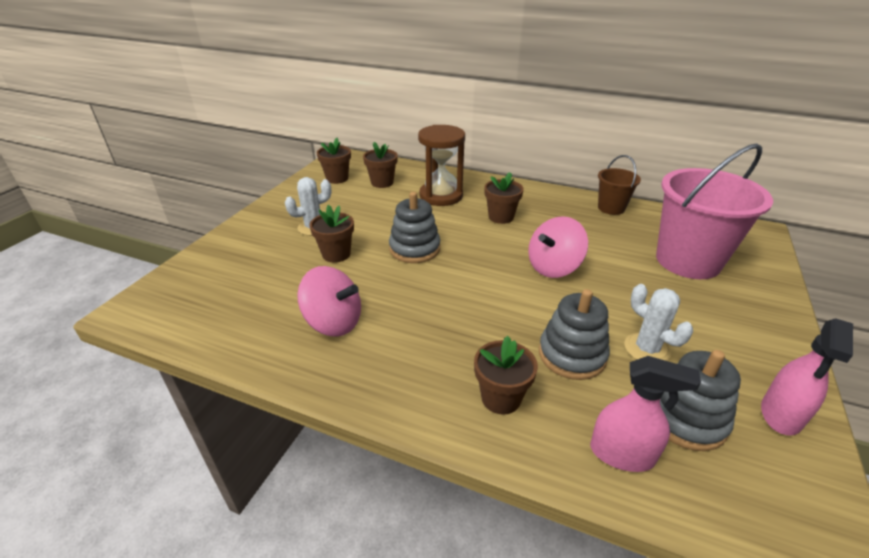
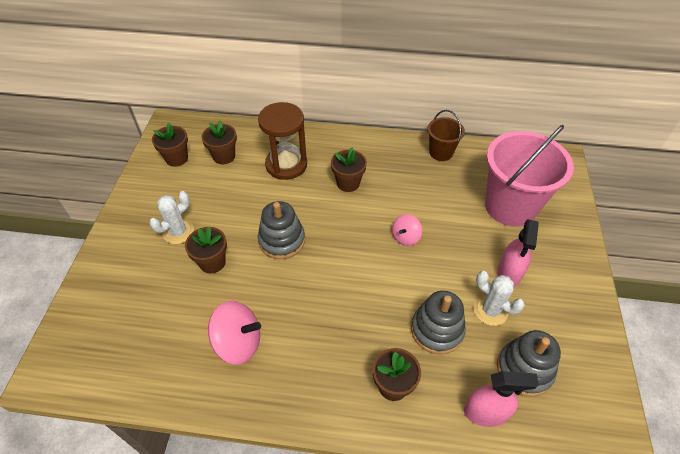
camera: 15 degrees left, 15 degrees up
(553, 267) = (405, 237): pink spinning top -> pink spinning top, size x0.59
(781, 414) = (585, 349): pink spray bottle -> pink spray bottle (509, 273)

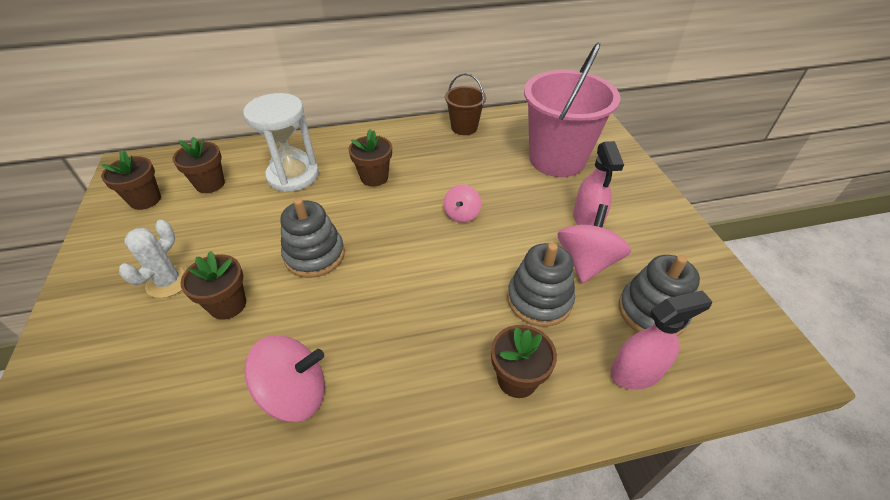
camera: 20 degrees left, 5 degrees down
(286, 165) = (293, 175): brown hourglass -> white hourglass
(490, 310) = (586, 262): white cactus -> pink spinning top

